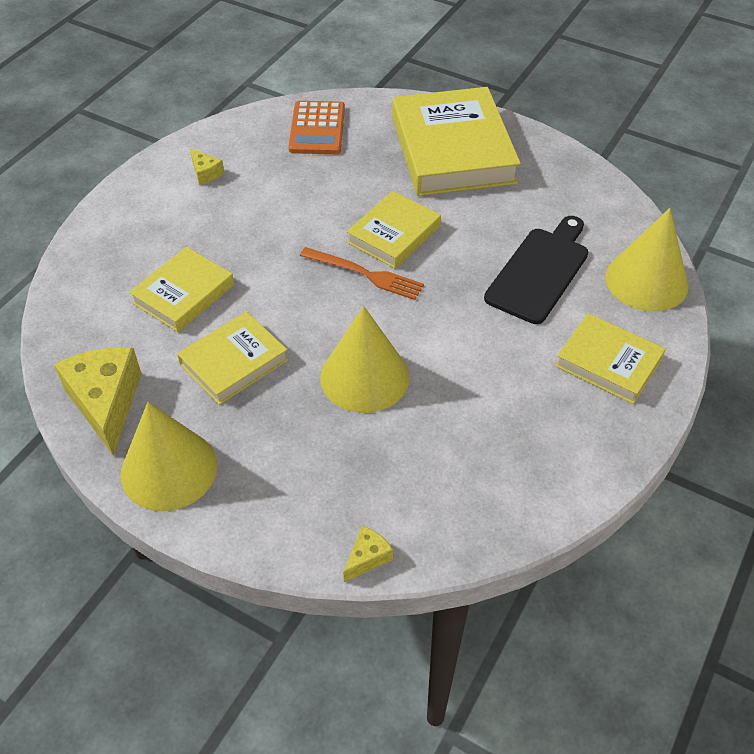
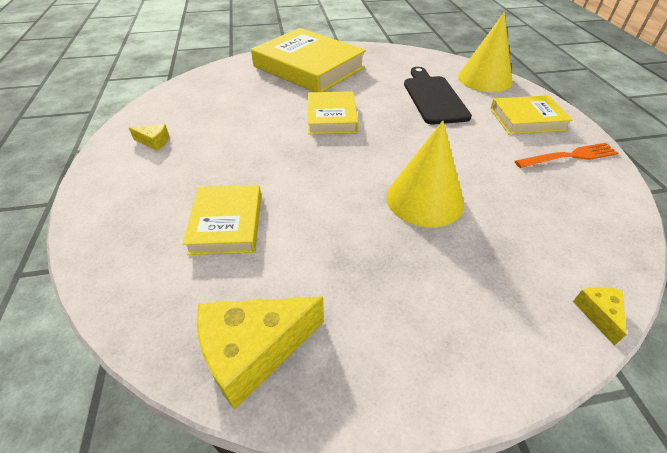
camera: 40 degrees left, 5 degrees down
(106, 403) = (253, 351): yellow cheese -> yellow cheese turned 60 degrees counterclockwise
(169, 469) = (380, 366): yellow cone -> none
(234, 362) = (326, 245): yellow book -> none
(317, 129) = (211, 88): orange calculator -> none
(365, 274) = (343, 144): orange fork -> orange fork (569, 156)

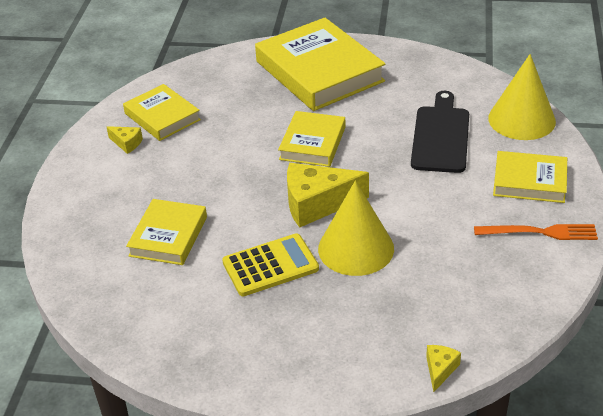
camera: 20 degrees right, 5 degrees down
(183, 115) = (162, 117): none -> yellow book
(253, 351) = (156, 335): yellow cheese -> yellow cheese (317, 204)
(350, 233) = (270, 266): none -> yellow calculator

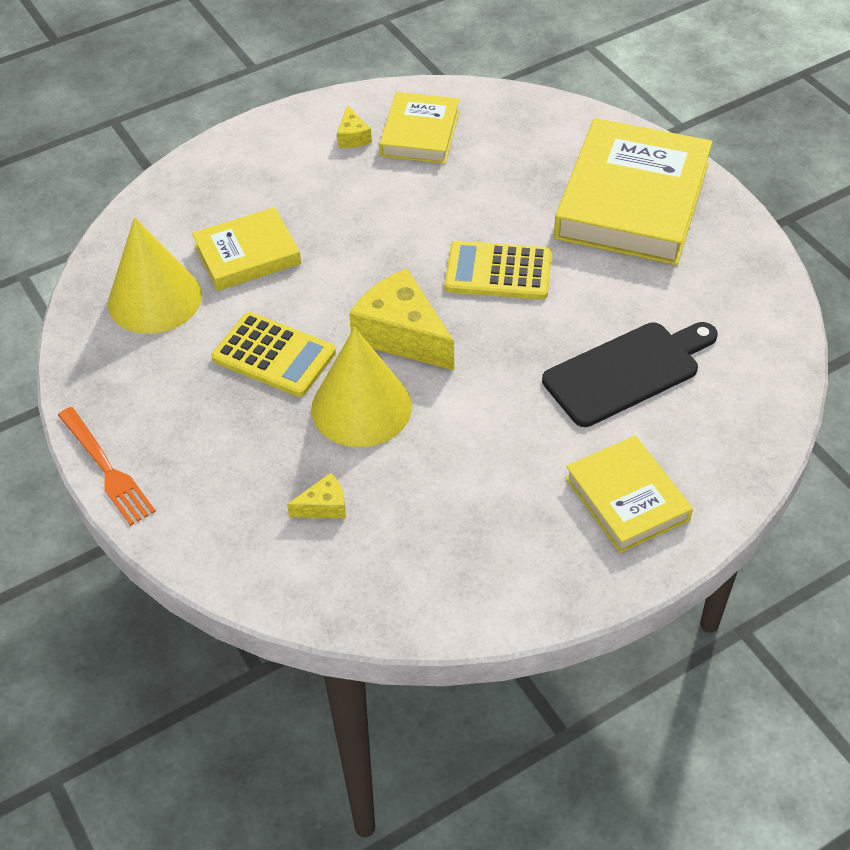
camera: 50 degrees right, 10 degrees up
(312, 143) = (498, 272): yellow book -> yellow calculator
(440, 370) = (239, 580): yellow cheese -> yellow cheese (324, 506)
(521, 119) = (742, 429): yellow cone -> yellow cone (155, 299)
(540, 232) = (541, 556): orange fork -> orange fork (106, 469)

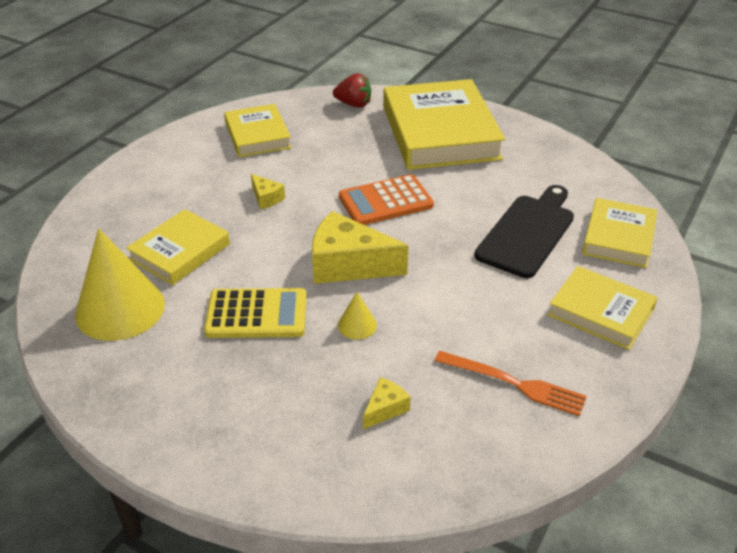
camera: 30 degrees left, 10 degrees down
(106, 469) = (169, 458): orange fork -> orange fork (514, 384)
(352, 137) = (207, 151): yellow cheese -> yellow cheese (266, 198)
(361, 407) = (357, 325): yellow cone -> yellow cone, size x0.44
(498, 272) = (385, 201): yellow calculator -> orange calculator
(559, 125) = (354, 104): none -> red strawberry
(728, 419) = (618, 237): none -> yellow book

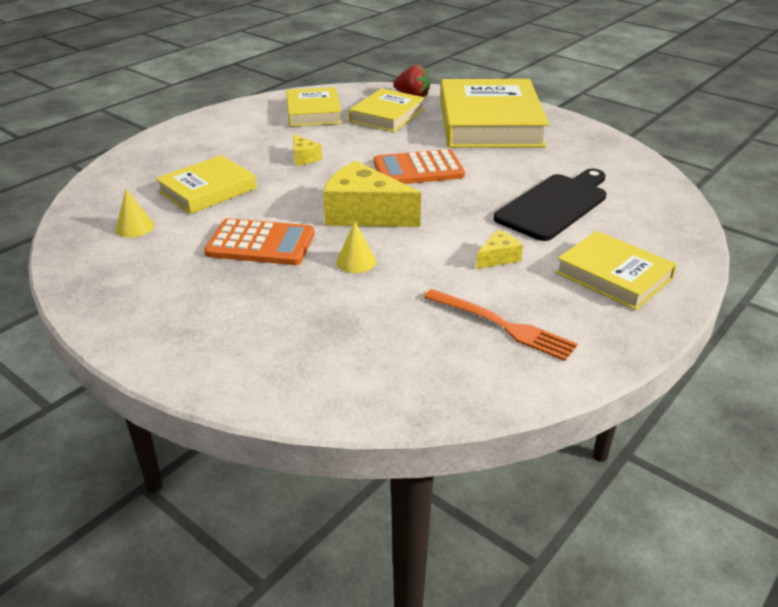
camera: 10 degrees right, 5 degrees down
(120, 309) = (134, 227): yellow cone -> yellow cone, size x0.44
(256, 314) = (261, 243): yellow calculator -> orange calculator
(385, 409) = (360, 332): yellow cheese -> yellow cheese (498, 258)
(618, 237) = (650, 217): yellow book -> yellow book (387, 115)

